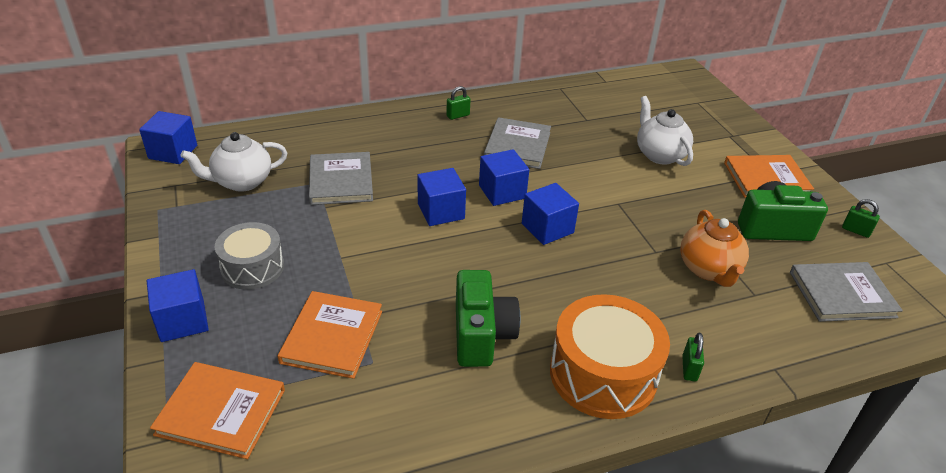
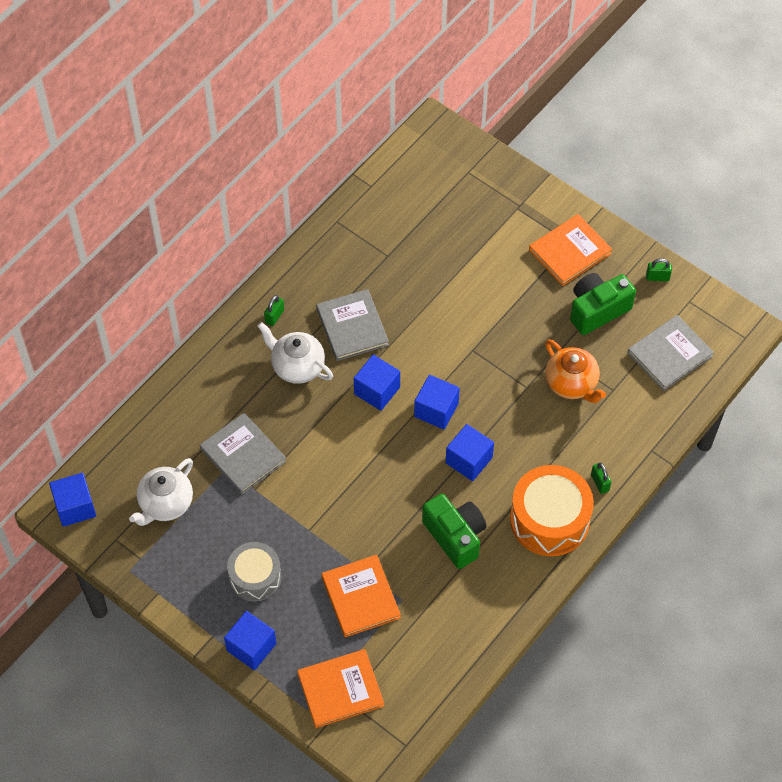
camera: 30 degrees left, 20 degrees up
(441, 211) = (346, 440): blue cube -> blue cube (469, 460)
(659, 154) = (473, 269): white teapot -> white teapot (297, 366)

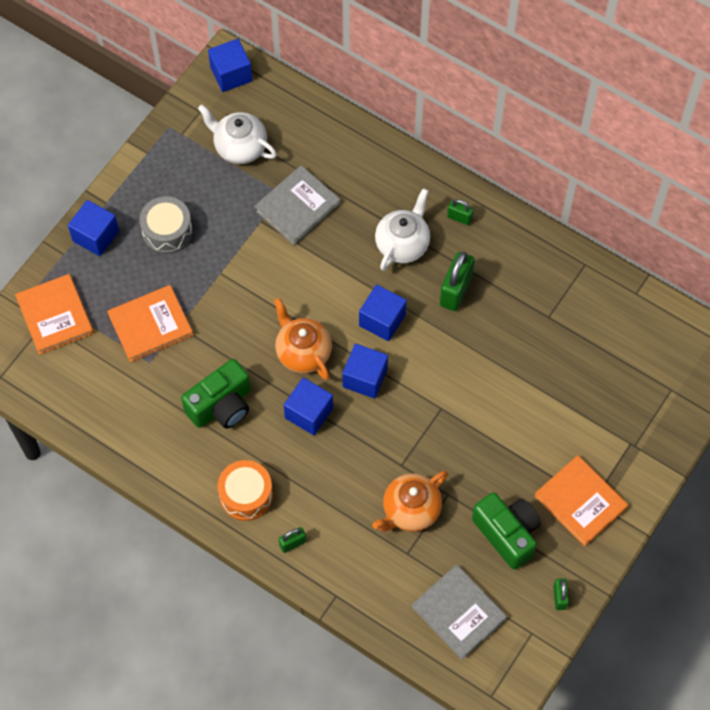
camera: 85 degrees right, 5 degrees up
(352, 327) = (455, 290): grey book -> green padlock
(404, 461) = (303, 352): none -> orange teapot
(549, 520) = (246, 495): orange drum -> orange drum, size x0.65

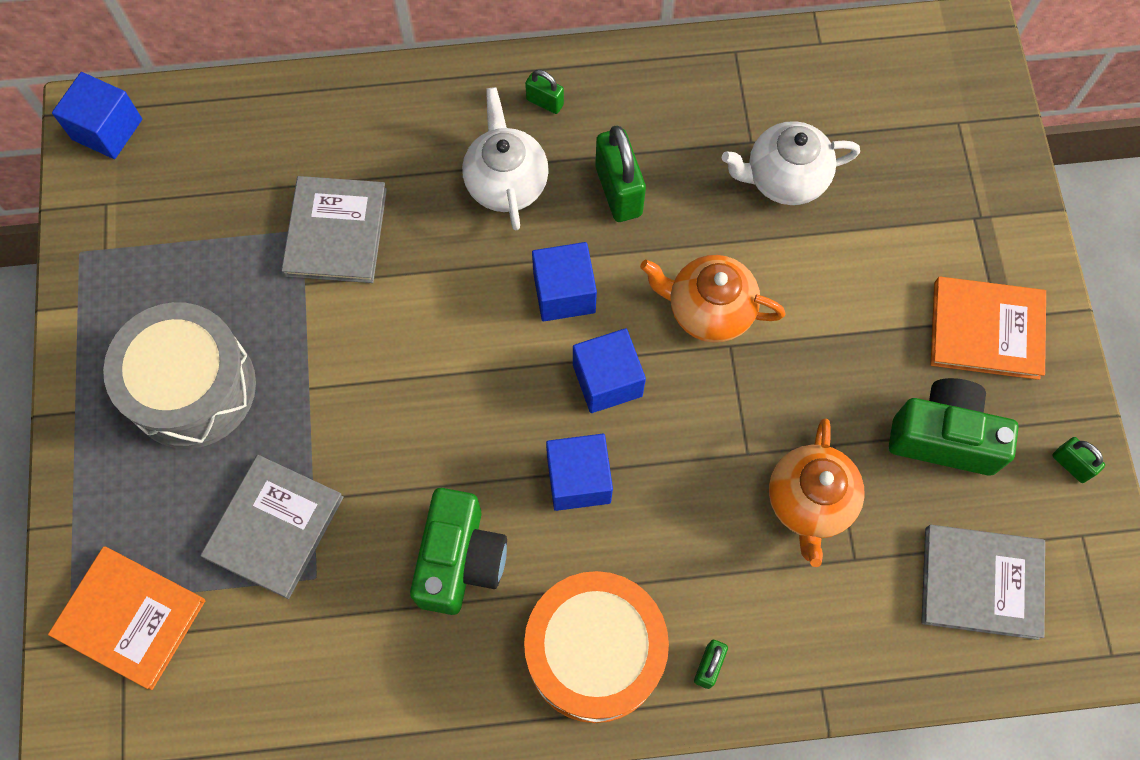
camera: 40 degrees left, 5 degrees up
(95, 236) = (97, 466): blue cube -> none
(150, 325) = (274, 527): orange book -> grey book
(167, 231) = (192, 387): grey drum -> grey drum, size x1.55
(239, 147) = (197, 211): white teapot -> white teapot (784, 179)
(246, 495) = (595, 652): orange drum -> orange drum, size x1.55
(303, 352) = (503, 408): orange teapot -> orange teapot (708, 310)
(459, 218) = (545, 102): green padlock -> green padlock turned 45 degrees clockwise

